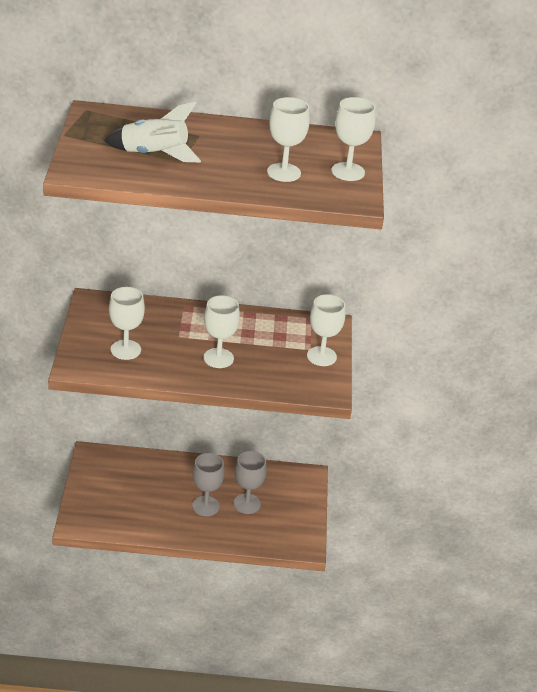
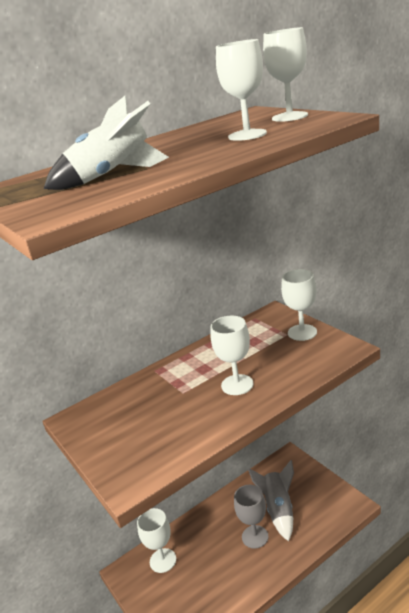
camera: 30 degrees left, 10 degrees down
(125, 350) = (154, 434): white goblet -> white goblet (163, 560)
(247, 504) = (278, 509): grey goblet -> grey rocket

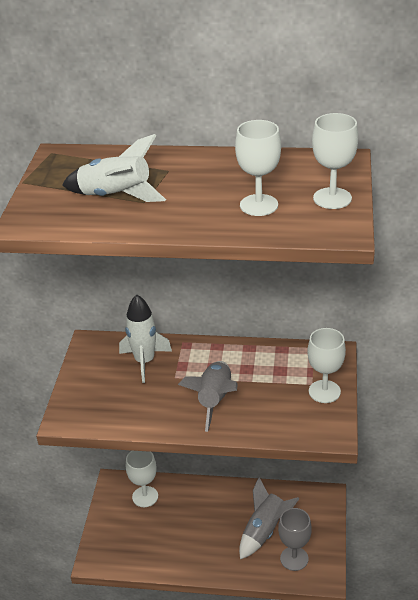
camera: 40 degrees right, 10 degrees up
(142, 399) = (145, 362): none -> white rocket
(237, 385) = (214, 400): white goblet -> grey rocket
(255, 537) = (223, 535): grey goblet -> grey goblet (294, 558)

